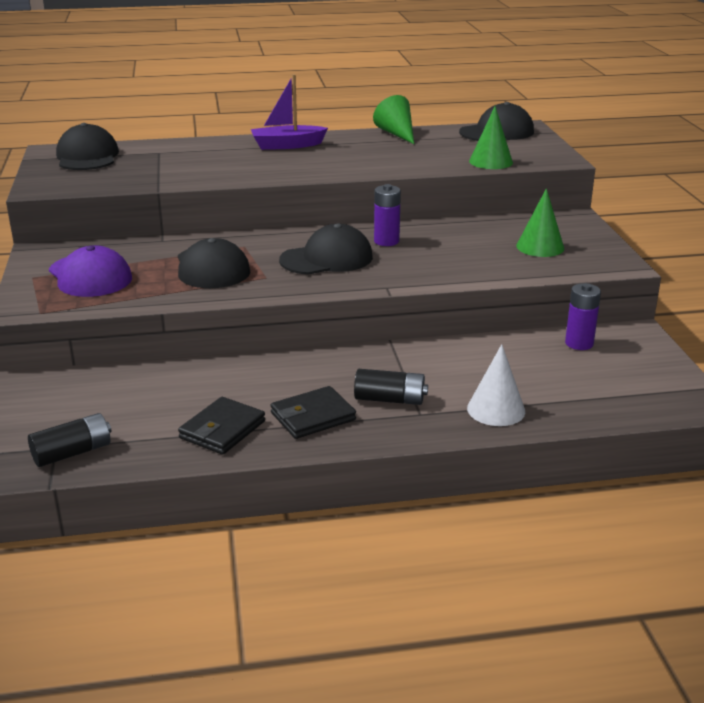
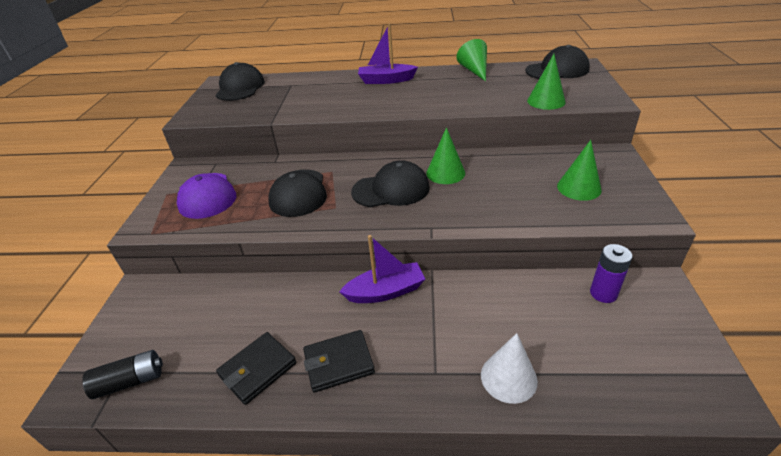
camera: 15 degrees right, 10 degrees up
(343, 360) = (385, 291): none -> purple boat
(386, 241) = (445, 173): purple battery -> green cone
(390, 399) = (412, 348): black battery -> none

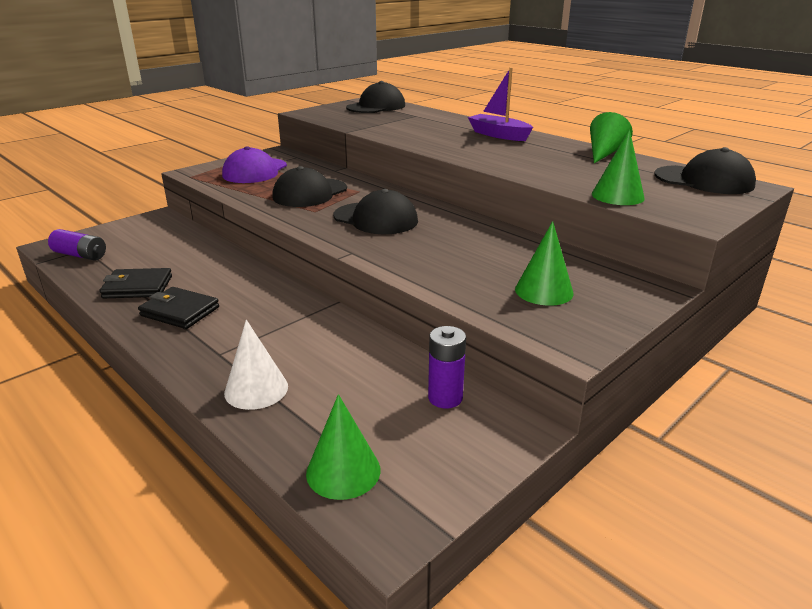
camera: 40 degrees right, 10 degrees down
(130, 381) = (80, 255): black battery -> purple battery
(385, 291) = (282, 294): purple boat -> none
(445, 173) = (443, 228): green cone -> green cone (343, 471)

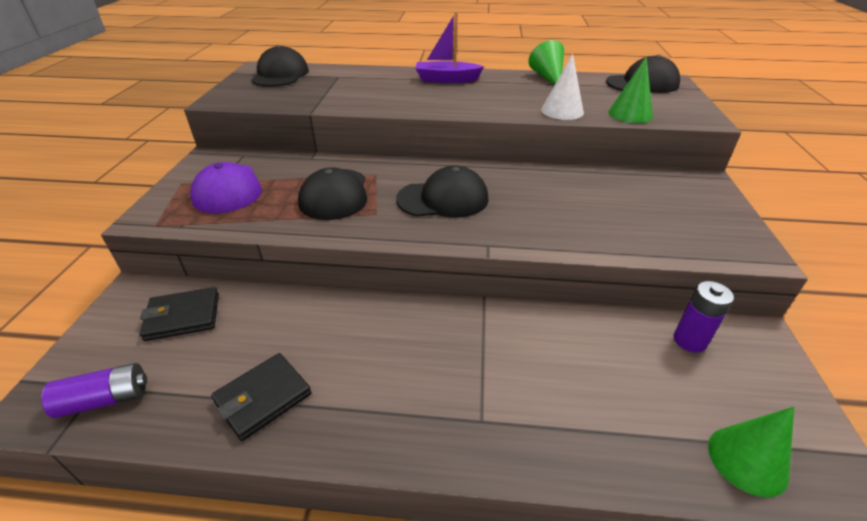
camera: 40 degrees left, 10 degrees up
(180, 311) = (363, 398): black wallet -> black wallet (183, 317)
(256, 389) = (572, 434): white cone -> white cone (562, 111)
(544, 291) = (665, 214): green cone -> none

